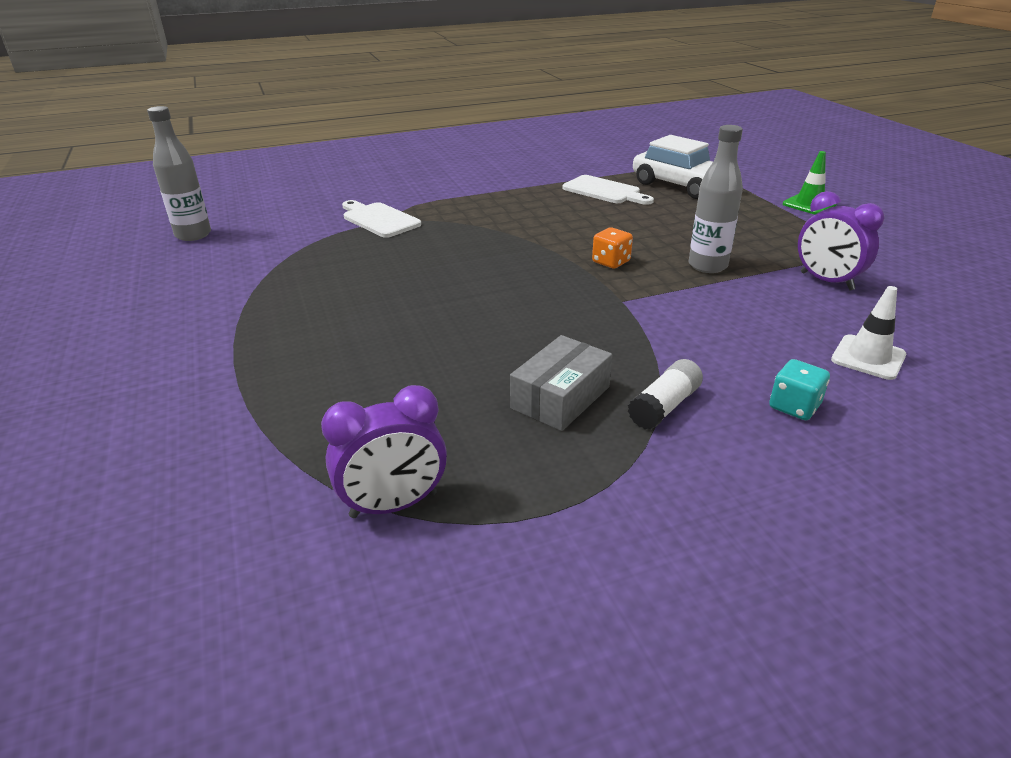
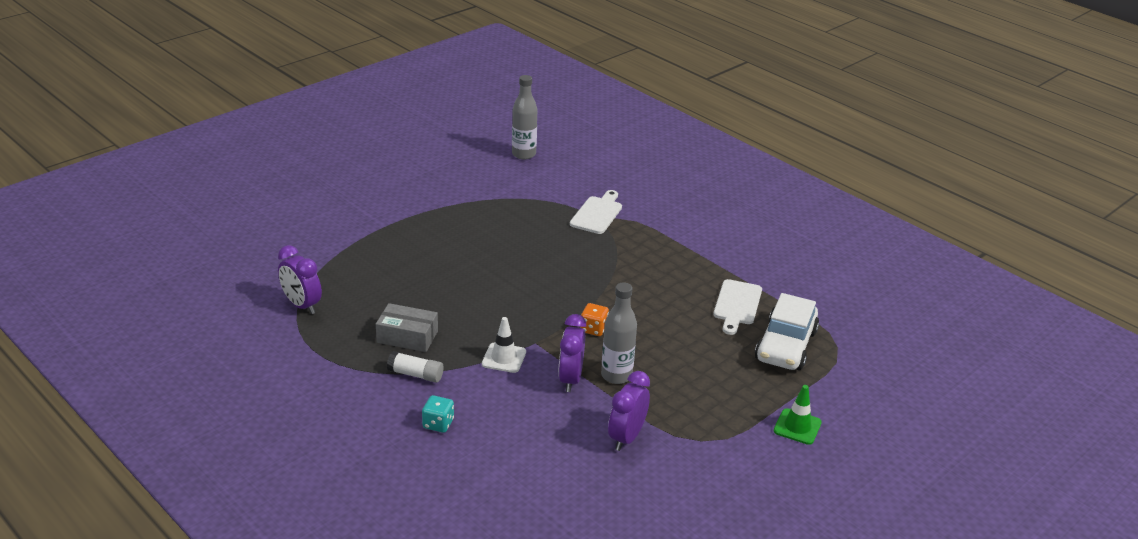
camera: 65 degrees right, 0 degrees up
(707, 292) = (570, 379): none -> purple clock
(868, 357) = (514, 456): white traffic cone -> white traffic cone (504, 358)

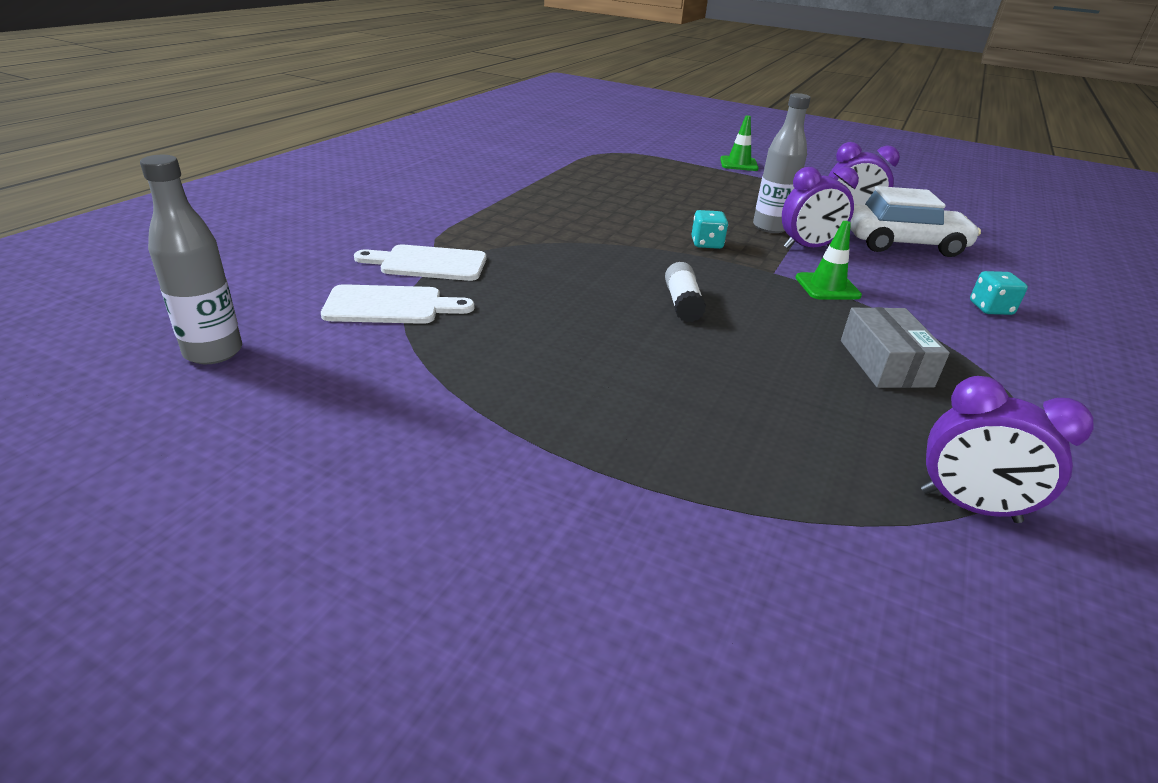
camera: 110 degrees left, 0 degrees up
(301, 305) = (969, 507): purple clock -> purple clock turned 90 degrees clockwise
(415, 374) = (943, 340): white glue stick -> white glue stick (682, 304)
(504, 358) = (827, 287): white traffic cone -> green traffic cone
(593, 329) = (706, 244): orange dice -> turquoise dice
(737, 305) = (584, 184): white cutting board -> white cutting board (390, 306)
(786, 346) = (632, 167): white car -> white car (903, 244)

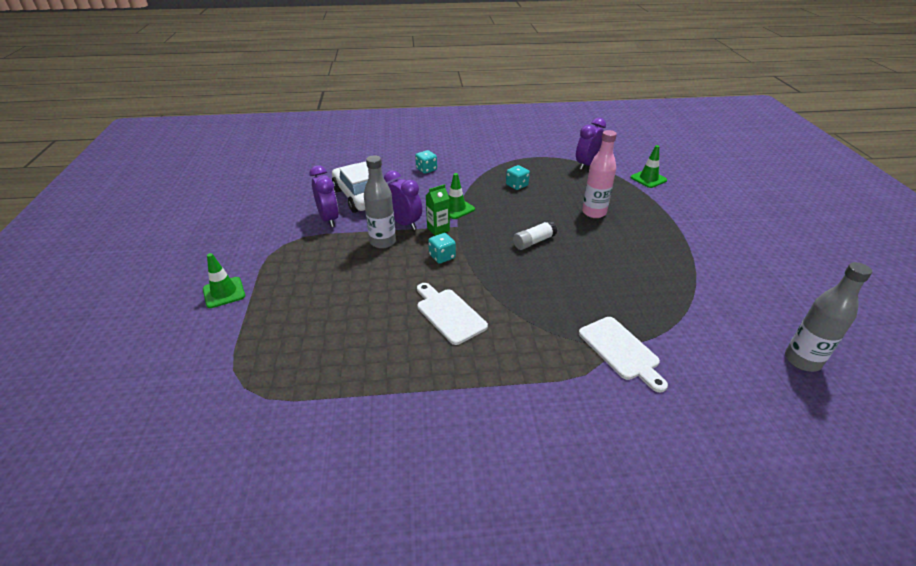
camera: 120 degrees left, 5 degrees up
(390, 306) = (679, 331): white cutting board -> white cutting board (449, 314)
(721, 393) = (594, 213): none -> pink bottle
(774, 260) = (438, 229): none -> green carton
(830, 574) = (648, 179): none -> green traffic cone
(885, 363) = (517, 185): grey box -> turquoise dice
(969, 507) = (586, 164): purple clock -> purple clock turned 135 degrees counterclockwise

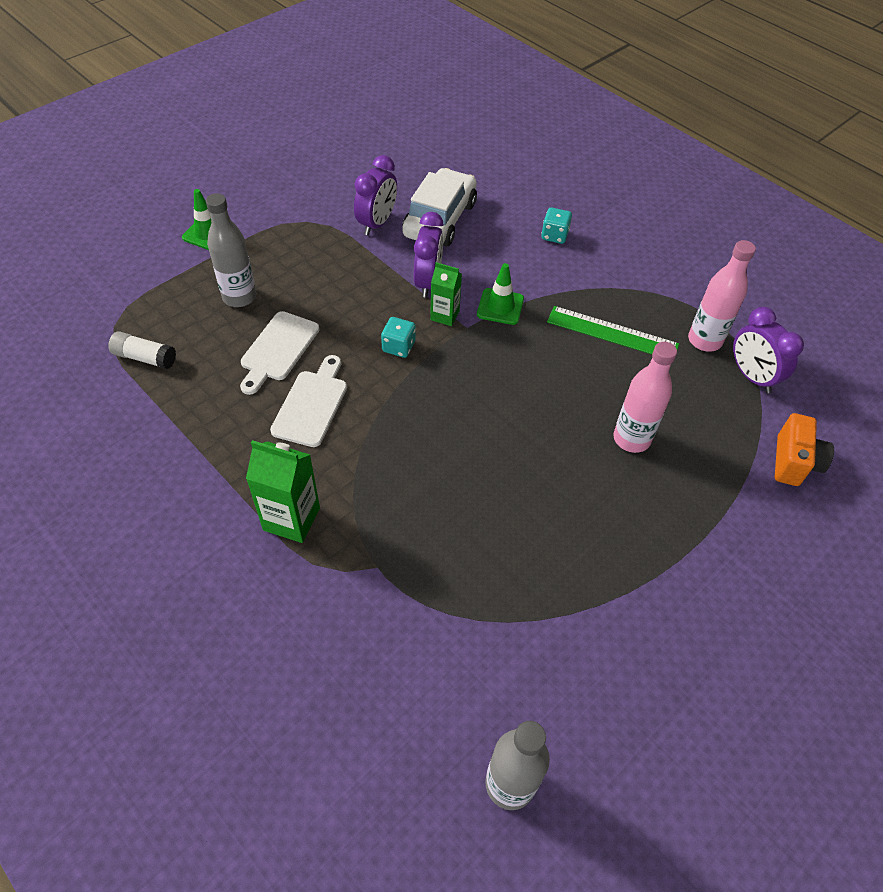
camera: 50 degrees right, 15 degrees up
(383, 242) = (379, 287): grey bottle -> grey bottle (239, 297)
(517, 185) = (612, 333): turquoise dice -> green ruler
(534, 242) = (504, 410): white glue stick -> white glue stick (145, 358)
(539, 367) = (291, 519): none -> green carton
(551, 165) = (704, 340): none -> pink bottle
(586, 164) = (751, 376): purple clock -> purple clock turned 120 degrees counterclockwise
(621, 351) = (374, 581): white cutting board -> white cutting board (278, 349)
(648, 179) = (794, 462): green traffic cone -> orange camera

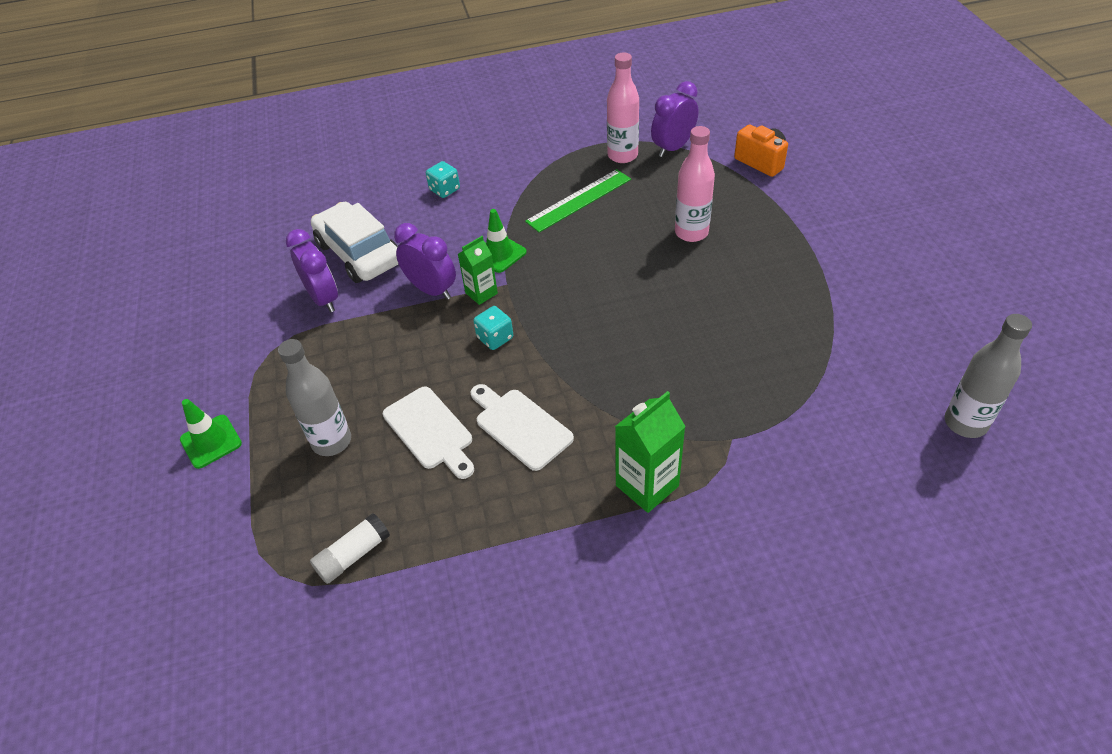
camera: 55 degrees left, 5 degrees down
(751, 376) = (673, 148): purple clock -> purple clock turned 135 degrees clockwise

